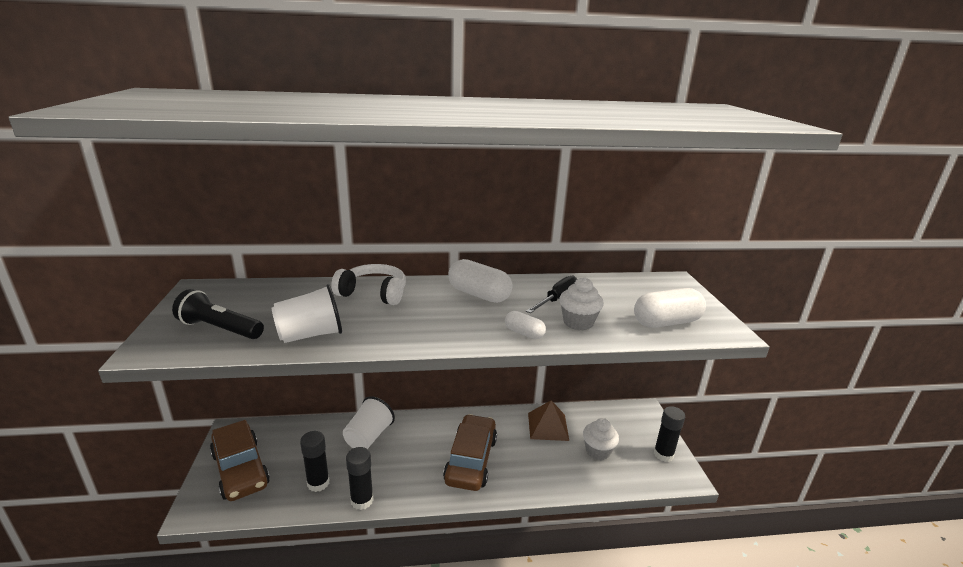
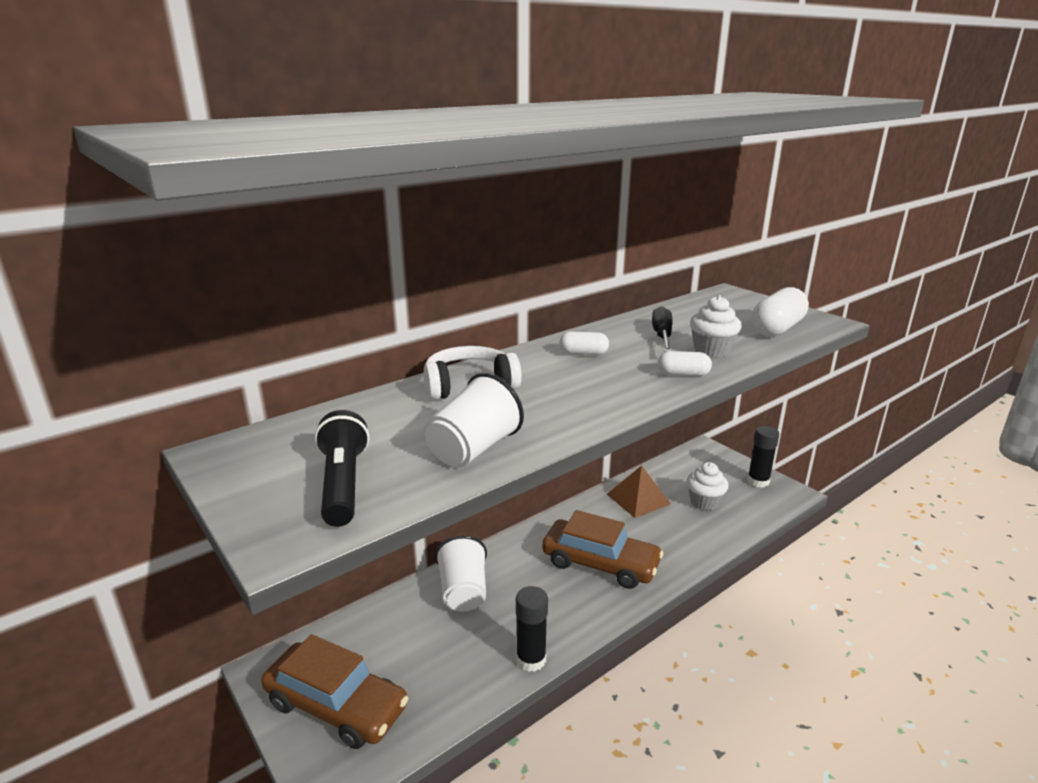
camera: 30 degrees left, 0 degrees up
(220, 329) = (343, 484): black flashlight -> black flashlight turned 90 degrees clockwise
(318, 483) = (459, 668): black glue stick -> none
(471, 460) = (600, 563): brown car -> brown car turned 135 degrees clockwise
(479, 294) = (583, 353): white capsule -> white capsule, size x0.55

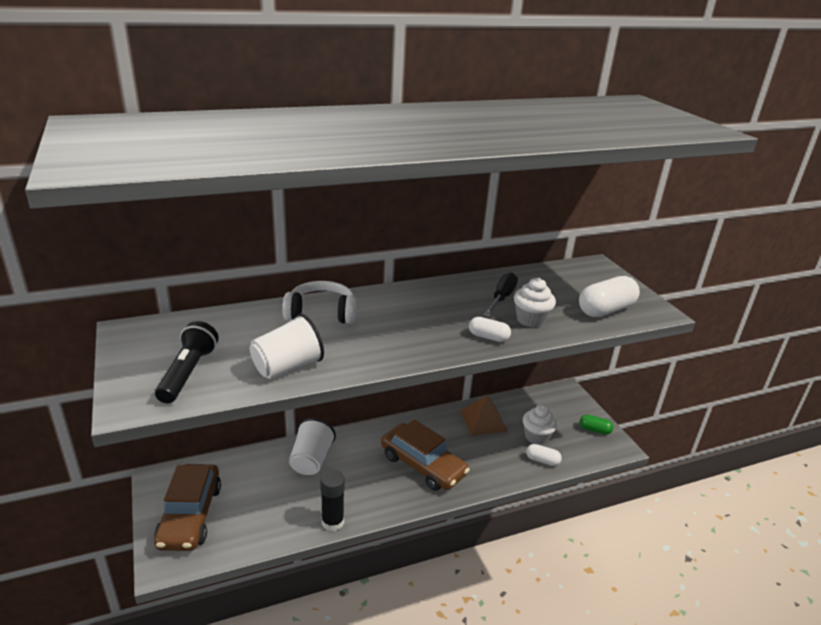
camera: 15 degrees right, 5 degrees up
(336, 705) = (190, 515): brown car -> brown car turned 45 degrees clockwise
(583, 353) = (426, 302): white capsule -> white capsule (542, 460)
(758, 481) = (594, 430): black glue stick -> green capsule

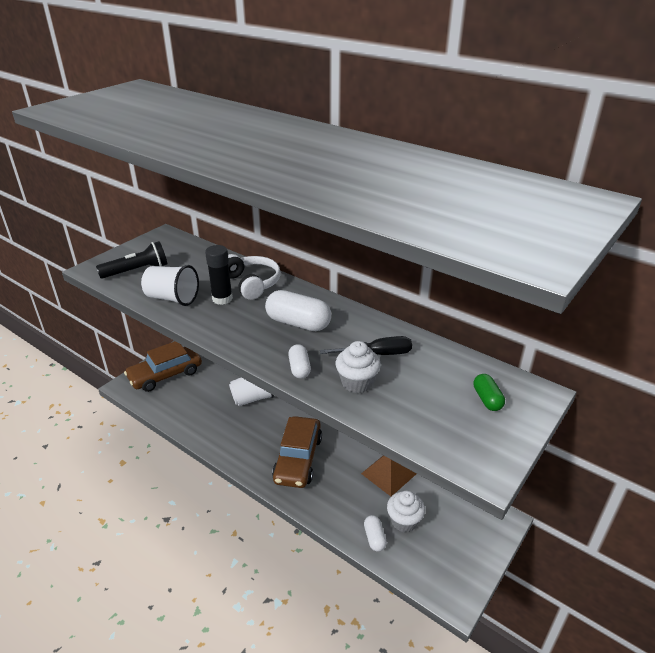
camera: 60 degrees right, 5 degrees up
(332, 522) = (203, 438): black glue stick -> black glue stick (222, 299)
(594, 430) = (462, 567): green capsule -> green capsule (487, 399)
(605, 310) = (438, 427): white capsule -> white capsule (298, 323)

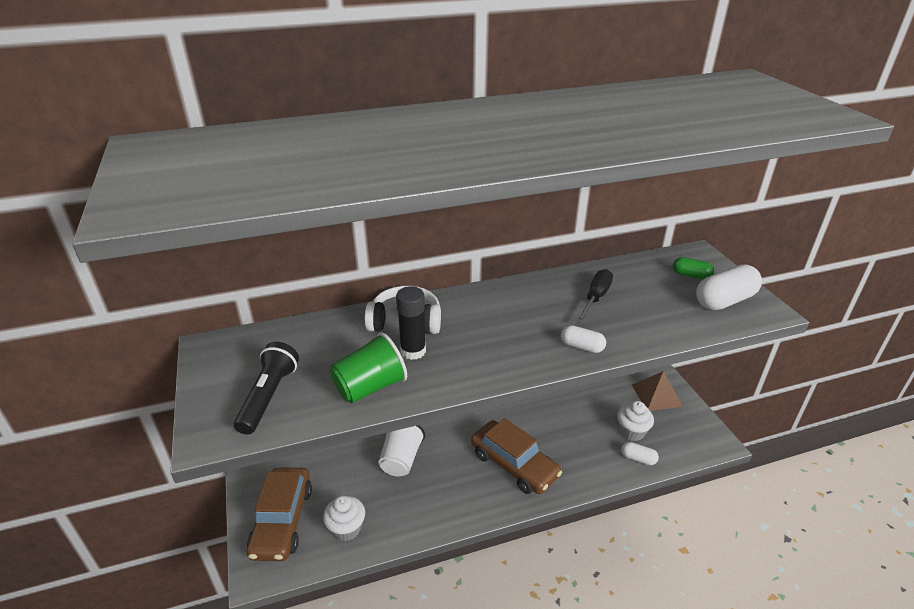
camera: 55 degrees left, 0 degrees up
(172, 298) = (370, 387): white cup -> green cup
(298, 323) = (509, 320): white capsule -> white capsule (724, 301)
(357, 383) = (627, 324): white cupcake -> white cupcake (346, 528)
(388, 473) = (576, 414): brown pyramid -> brown pyramid (656, 395)

